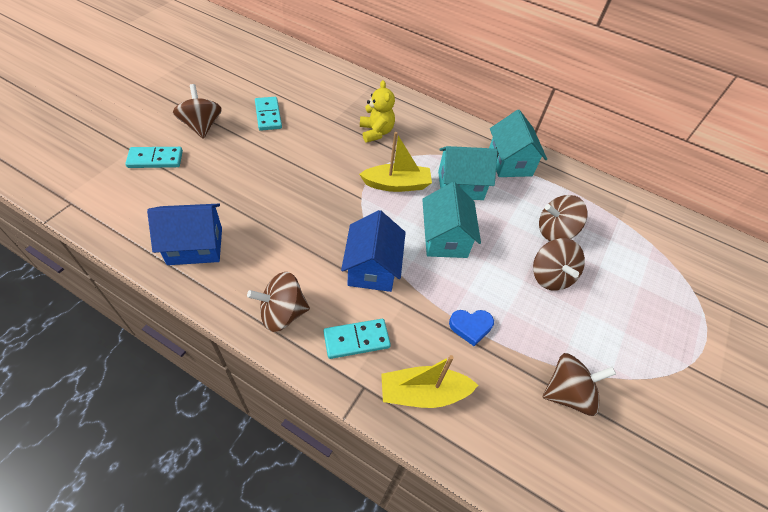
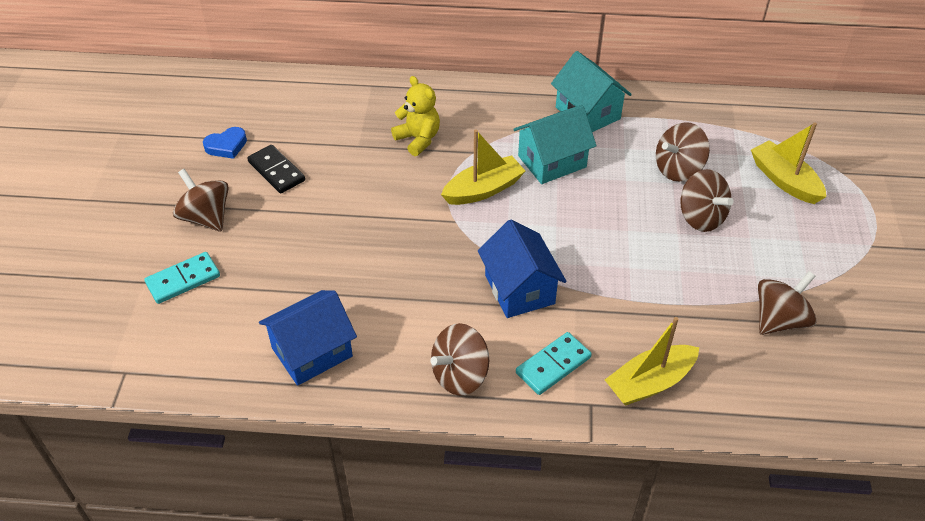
camera: 20 degrees left, 5 degrees down
(268, 115) = (276, 171): turquoise domino -> black domino
(445, 238) = (573, 225): turquoise house -> none
(470, 327) = (655, 302): blue heart -> blue heart (226, 146)
(639, 277) = (784, 180): none -> yellow boat

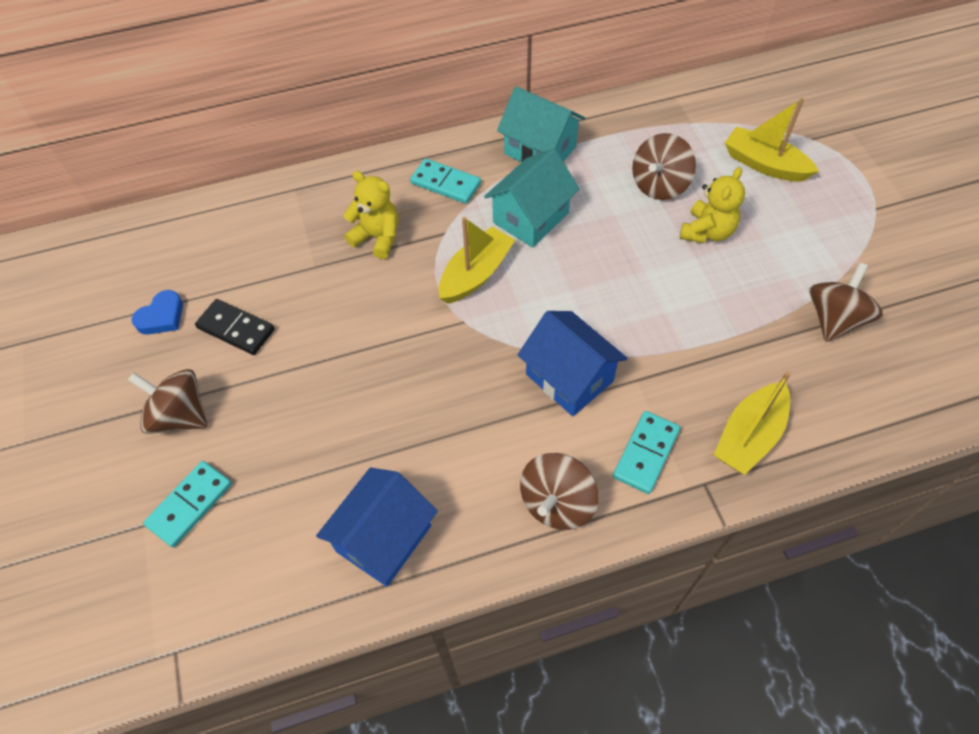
camera: 20 degrees left, 10 degrees up
(494, 115) = (446, 183): none -> turquoise domino
(700, 217) = (707, 232): brown spinning top -> yellow teddy bear

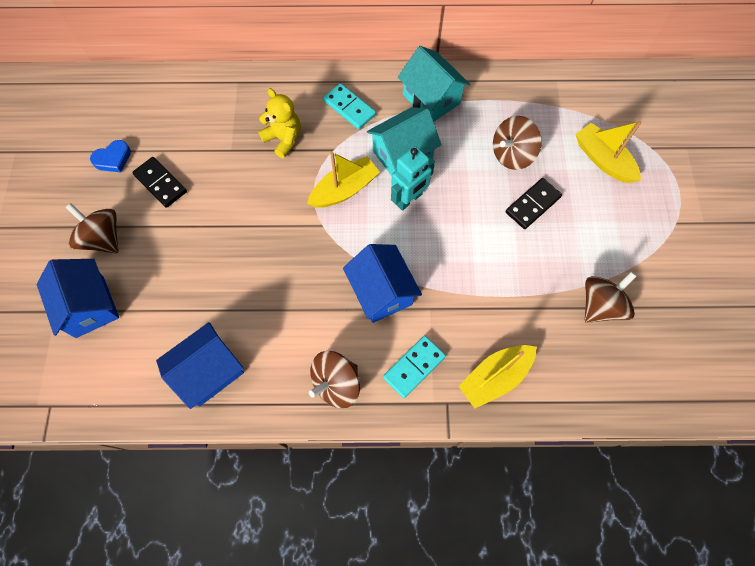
camera: 15 degrees right, 10 degrees up
(190, 505) = (90, 306): turquoise domino -> blue house
(559, 264) = (409, 199): none -> turquoise robot
(707, 232) = (532, 204): yellow teddy bear -> black domino

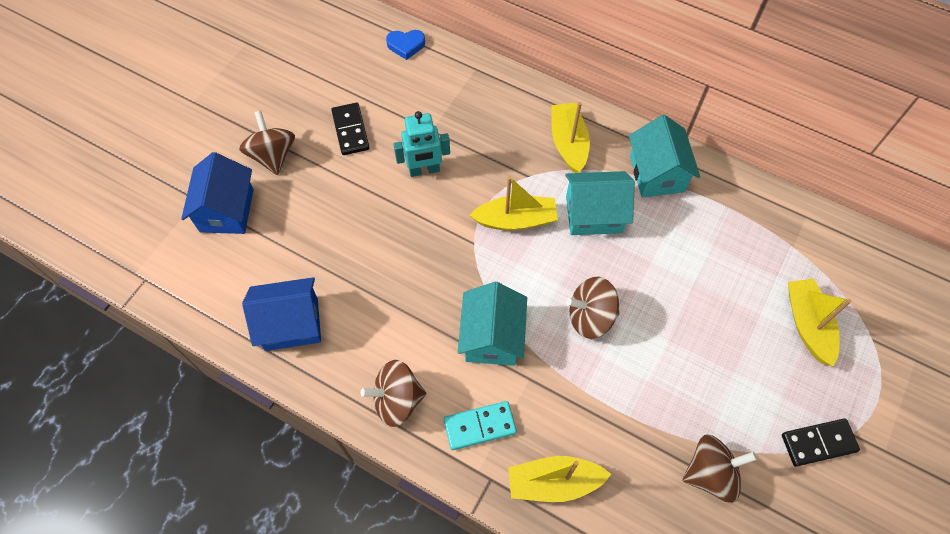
camera: 30 degrees right, 5 degrees down
(113, 159) = (323, 88): blue heart -> blue heart (406, 45)
(283, 139) = (486, 143): yellow teddy bear -> none
(349, 108) = (568, 143): turquoise domino -> yellow boat
(381, 292) = (492, 337): blue house -> turquoise house
(409, 199) = (573, 261): turquoise robot -> turquoise robot (424, 170)
(512, 154) = (709, 270): brown spinning top -> brown spinning top (590, 317)
(532, 204) = (699, 332): black domino -> black domino (818, 443)

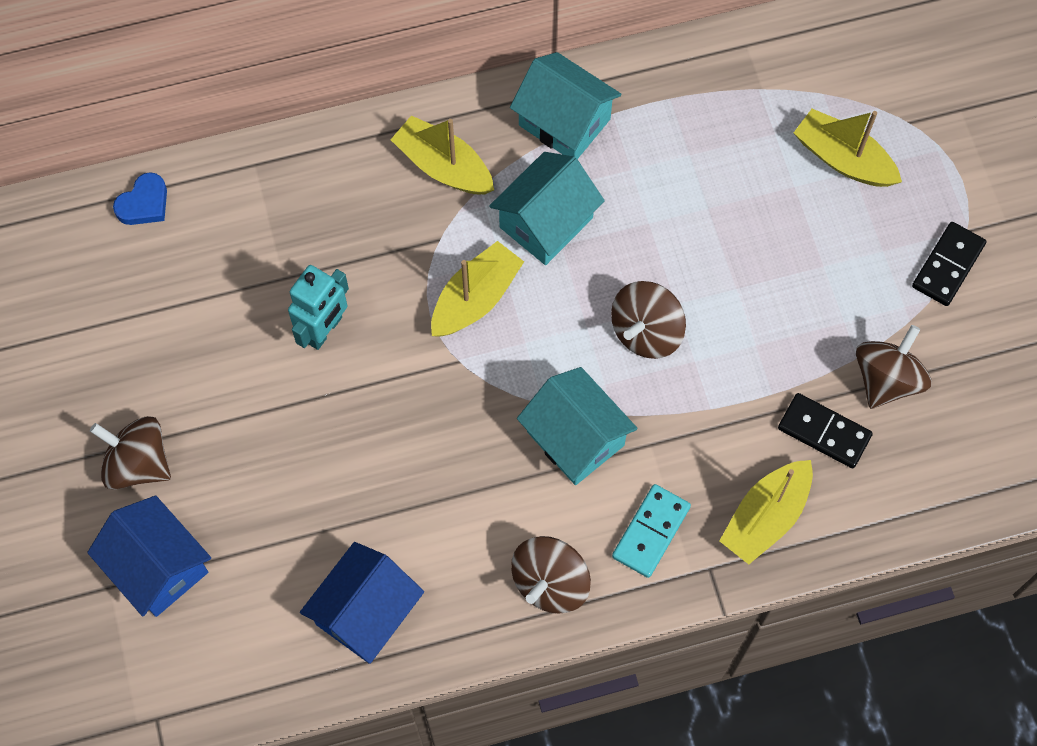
camera: 45 degrees left, 5 degrees up
(350, 130) = (194, 358): black domino -> black domino (824, 432)

